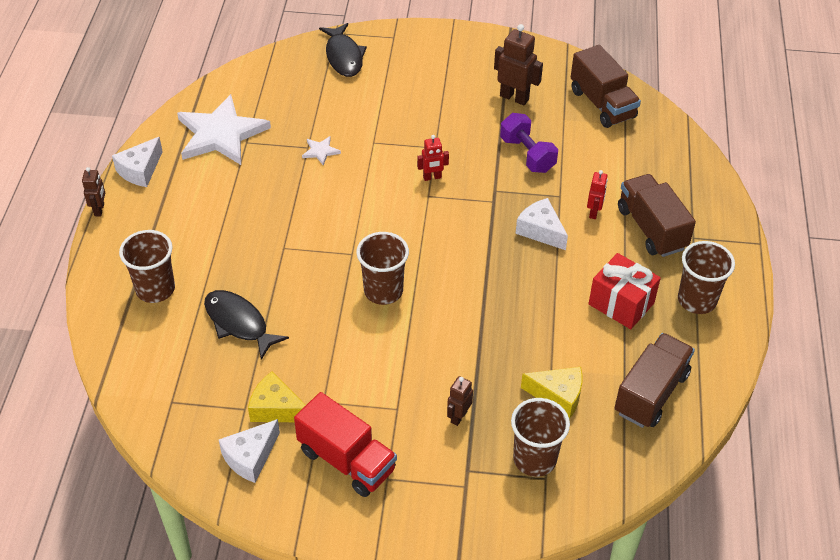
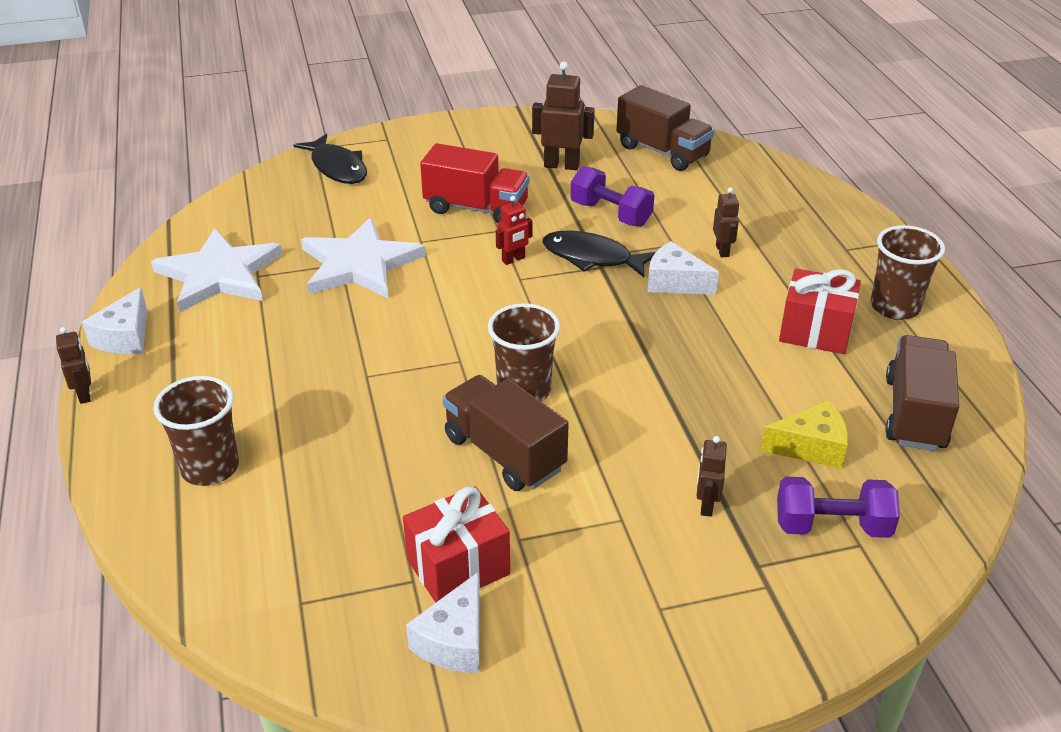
camera: 20 degrees left, 10 degrees down
(239, 323) = (350, 477): black fish -> black fish (592, 257)
(276, 409) = (458, 567): yellow cheese -> red gift
(320, 151) = (360, 264): white star -> white star, size x2.47
(346, 460) = (592, 602): red truck -> red truck (476, 208)
(534, 459) = (832, 526): brown cup -> purple dumbbell
(594, 212) = (722, 251): red robot -> brown robot
(651, 228) = (796, 251): brown truck -> brown truck (504, 453)

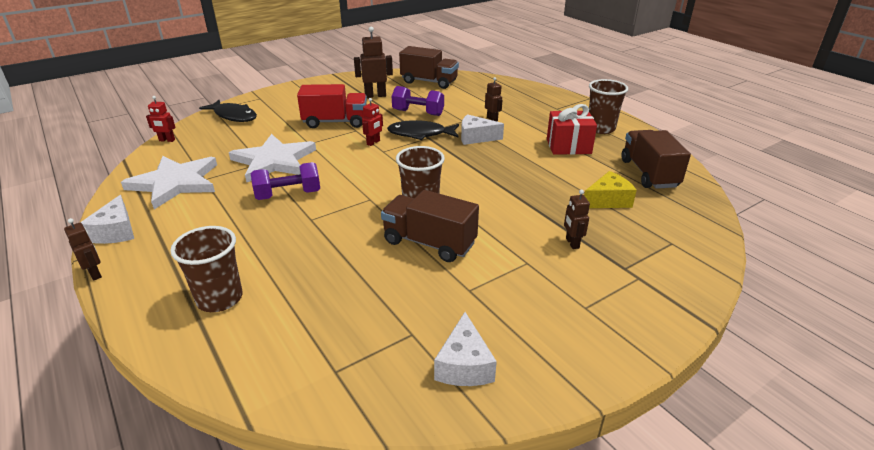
camera: 20 degrees left, 5 degrees down
(233, 196) = (167, 140): none -> red robot
(458, 567) = (439, 317): red gift -> none
(832, 526) = (649, 237): purple dumbbell -> purple dumbbell (288, 195)

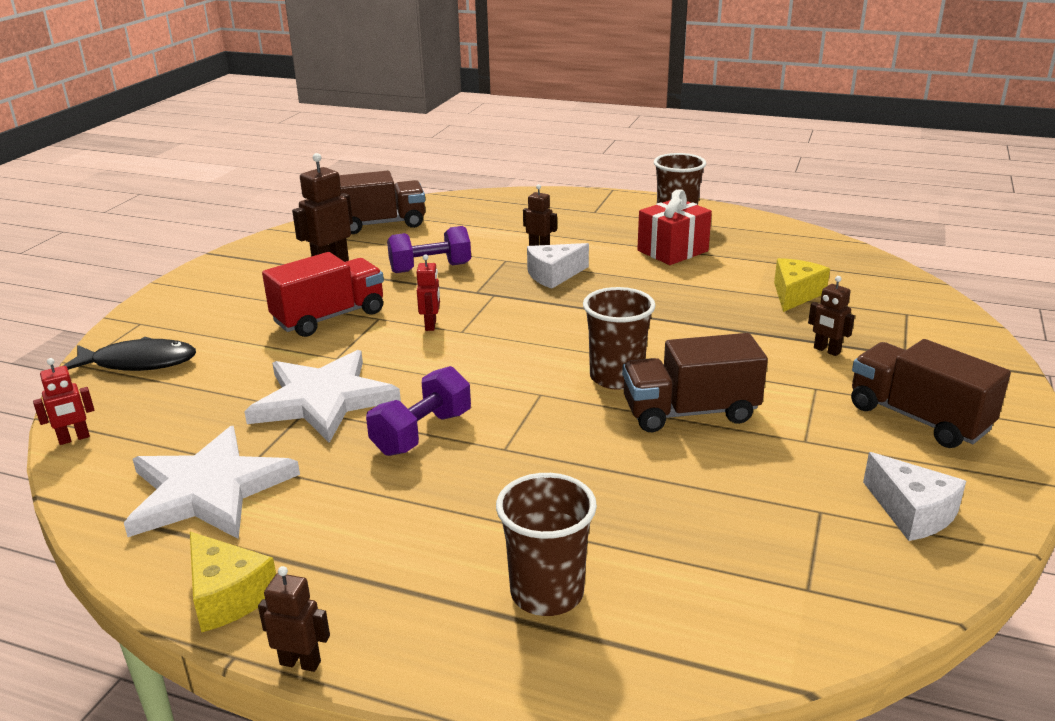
camera: 35 degrees left, 5 degrees down
(116, 231) = (228, 595): white cheese -> yellow cheese
(420, 134) = (477, 293): black fish -> none
(649, 173) = (791, 253): brown truck -> brown truck (918, 418)

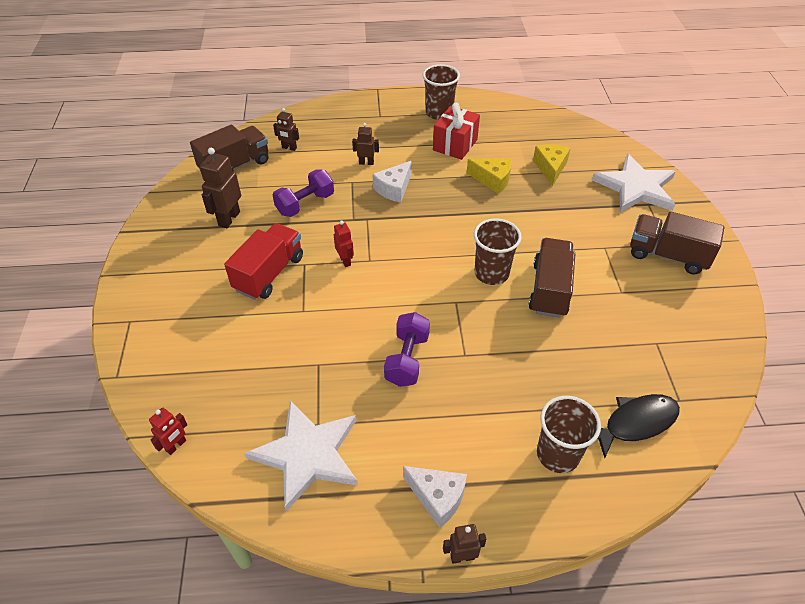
camera: 25 degrees left, 20 degrees up
(138, 363) = (163, 360): black fish -> black fish (636, 423)
(228, 595) = (385, 529): yellow cheese -> yellow cheese (492, 180)
(323, 399) = (323, 351): white star -> white star (636, 187)
(690, 412) = (549, 289): brown truck -> brown truck turned 135 degrees clockwise
(826, 350) = (594, 214): brown robot -> brown robot (289, 148)
(912, 512) = (699, 328): white cheese -> white cheese (437, 497)

